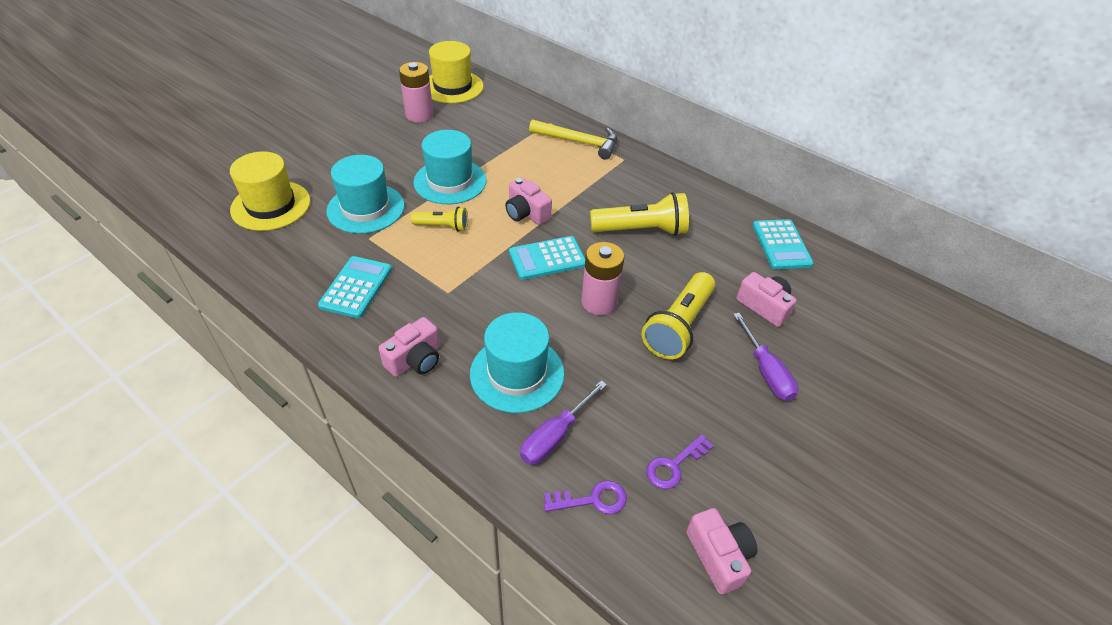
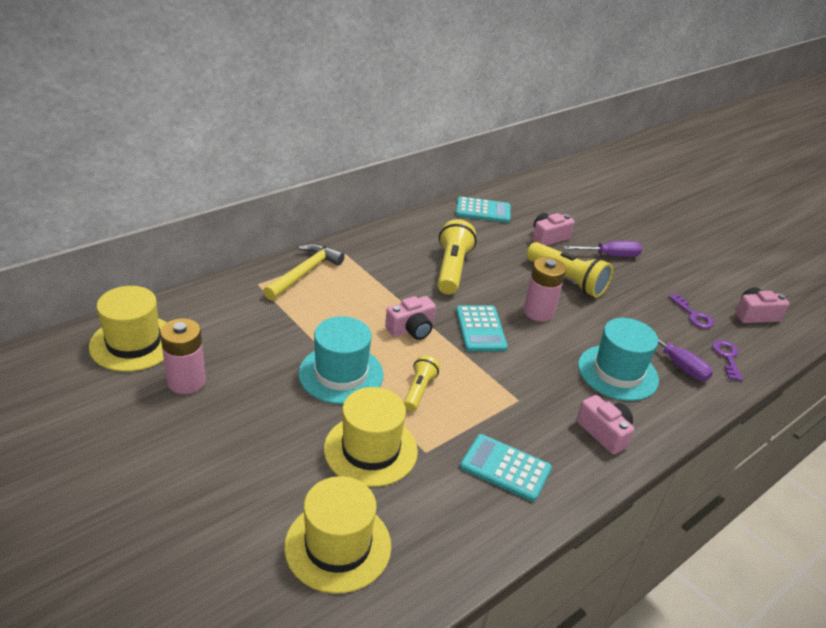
camera: 80 degrees left, 10 degrees down
(366, 208) = (370, 450): turquoise hat -> yellow hat

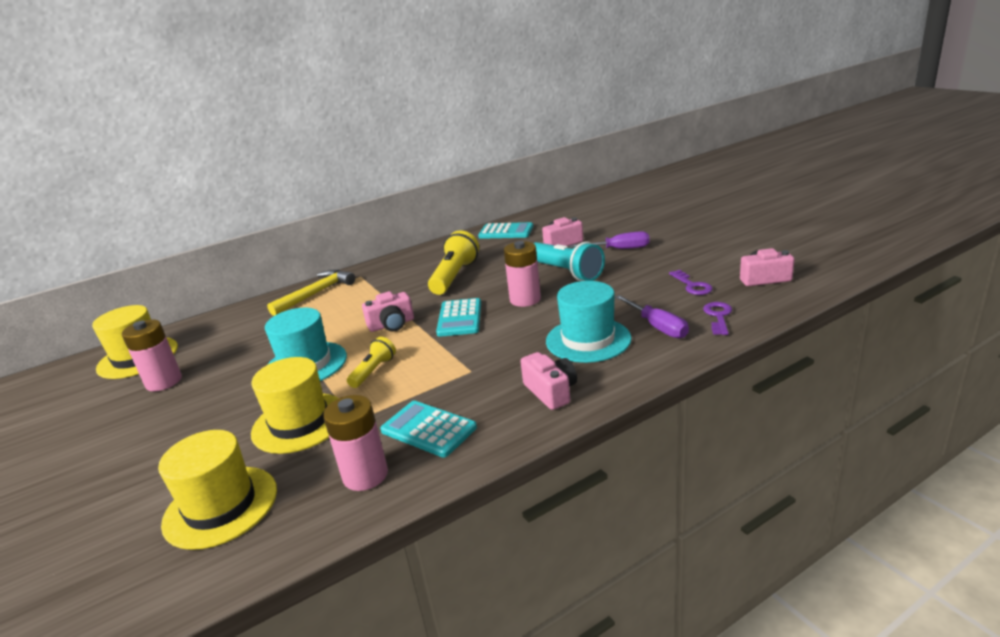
camera: 15 degrees right, 10 degrees down
(466, 517) = (365, 475): none -> pink battery
(567, 280) = (566, 272): yellow flashlight -> turquoise flashlight

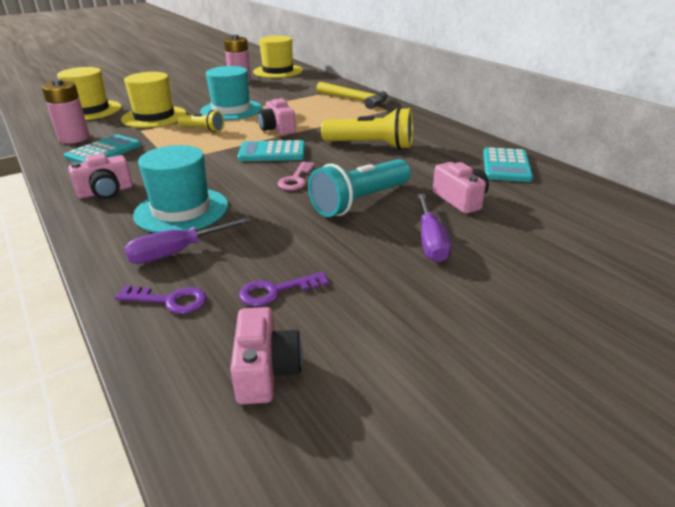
camera: 85 degrees right, 5 degrees up
(525, 299) = (295, 179): pink battery -> pink key

